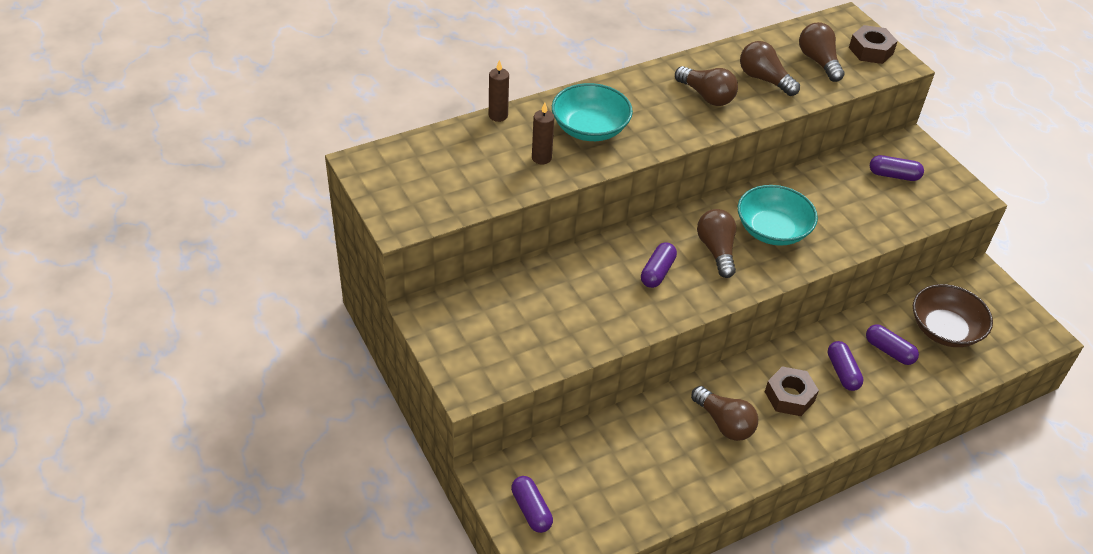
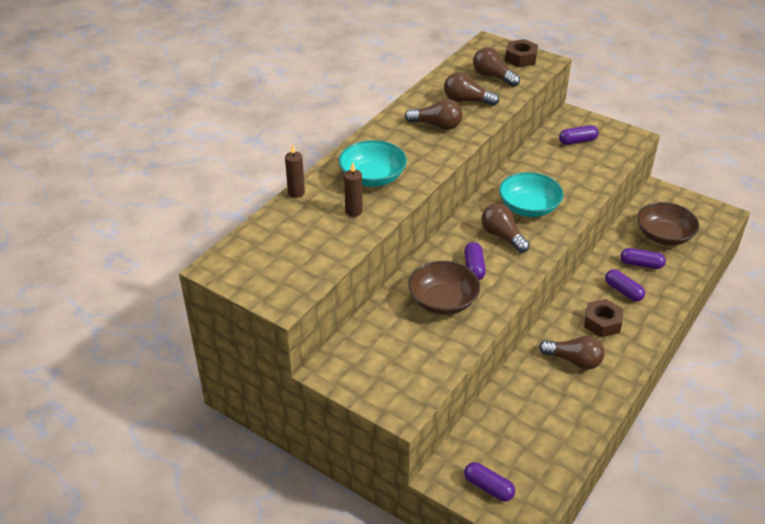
camera: 25 degrees left, 5 degrees down
(596, 294) = (443, 301): none -> brown bowl

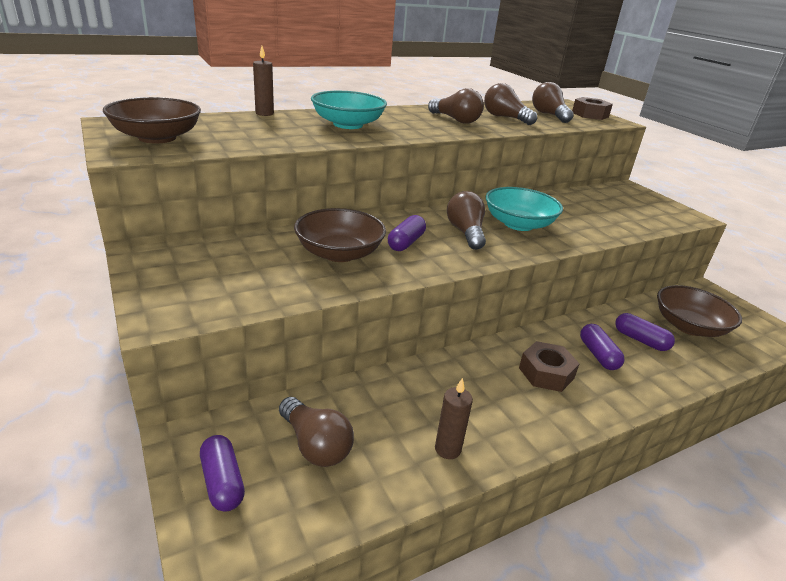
camera: 25 degrees right, 10 degrees down
(275, 271) = (157, 138): none -> brown bowl
(354, 211) = (296, 133): brown candle -> brown candle (447, 449)
(574, 360) = (476, 394): brown light bulb -> brown light bulb (315, 445)
(577, 141) = (620, 202): purple capsule -> none

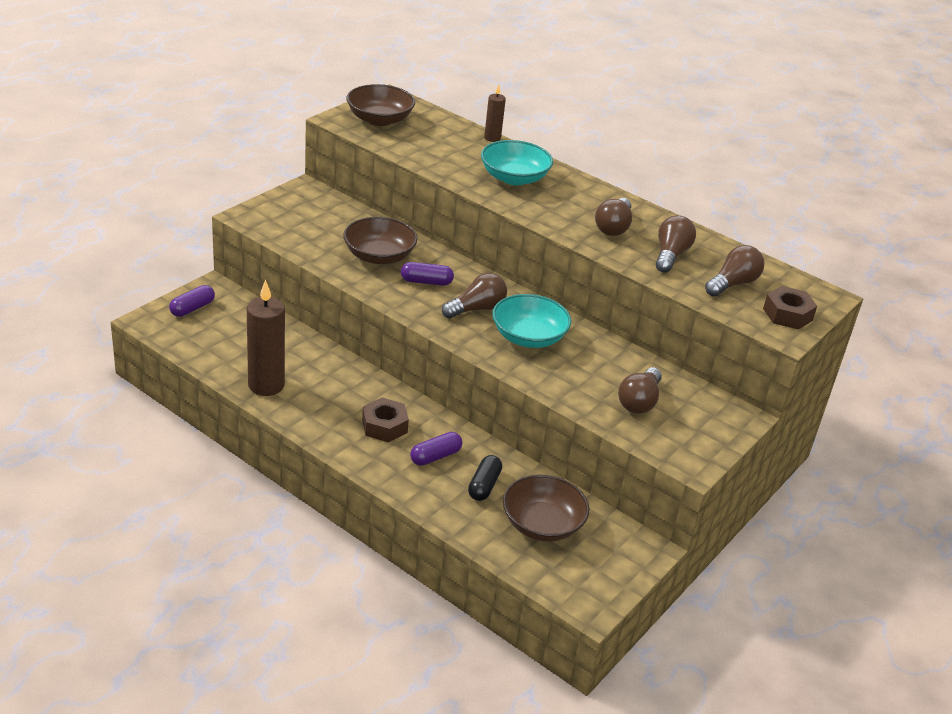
camera: 65 degrees right, 5 degrees up
(315, 445) = (238, 332): brown light bulb -> brown light bulb (639, 401)
(447, 449) = (266, 385): brown candle -> brown candle, size x1.89
(640, 340) = (484, 485): purple capsule -> black capsule

